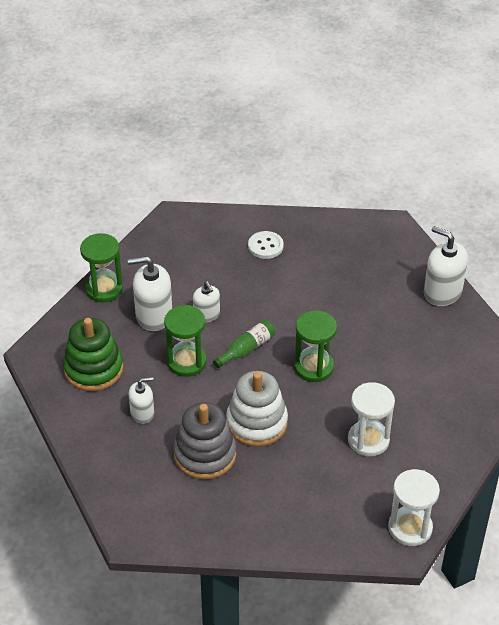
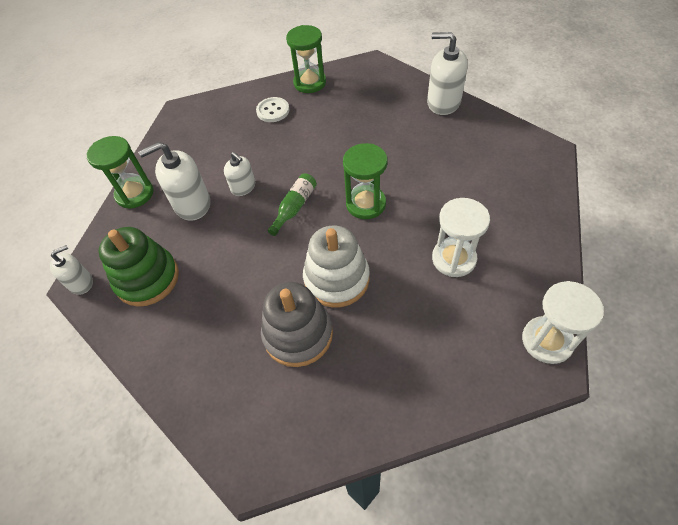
camera: 15 degrees left, 10 degrees up
(142, 413) = (214, 310): white soap dispenser -> white soap dispenser (81, 283)
(186, 362) = (241, 239): green hourglass -> green hourglass (310, 83)

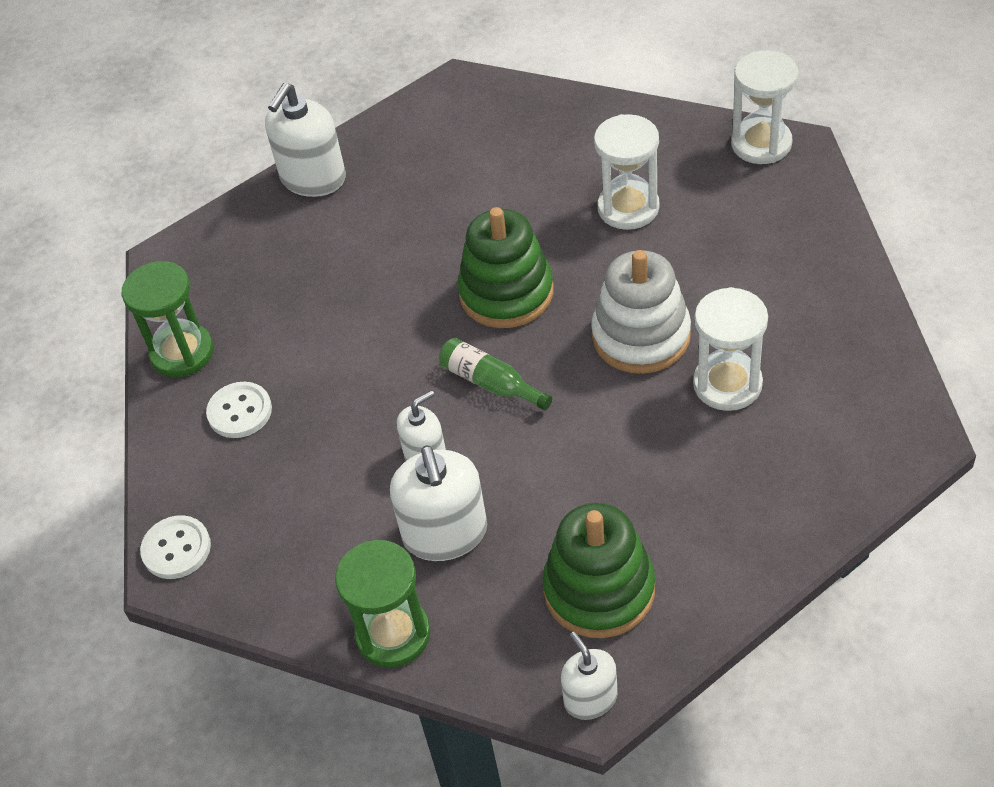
camera: 80 degrees left, 5 degrees down
(193, 108) = (176, 549): none -> white button
(298, 334) = (727, 384): grey stacking toy -> white hourglass
(366, 204) = (506, 293): green hourglass -> green stacking toy

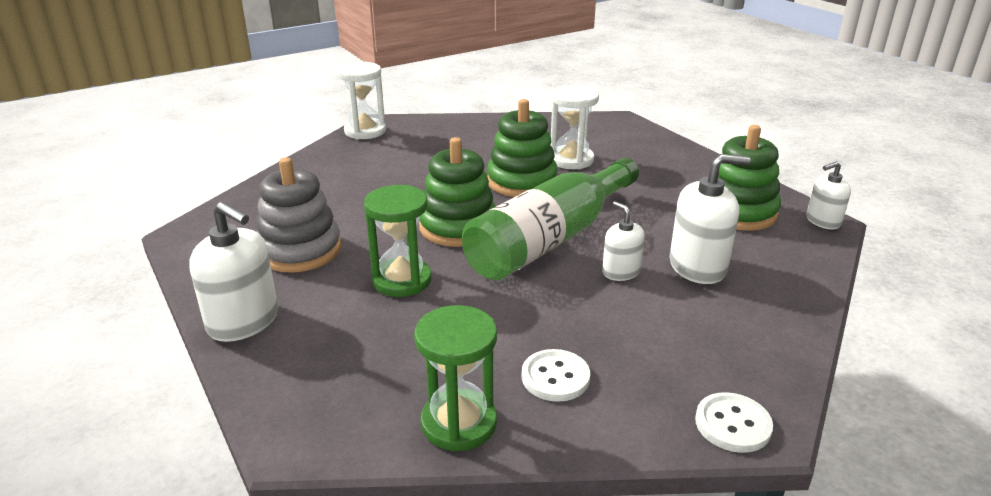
camera: 90 degrees left, 20 degrees down
(393, 634) = (797, 295): green hourglass -> green hourglass (402, 280)
(436, 177) = (300, 250): none -> grey stacking toy
(491, 383) = (550, 239): green bottle -> green bottle, size x2.34
(628, 208) = (395, 176): white hourglass -> none
(641, 336) = (522, 181): white stacking toy -> green stacking toy

